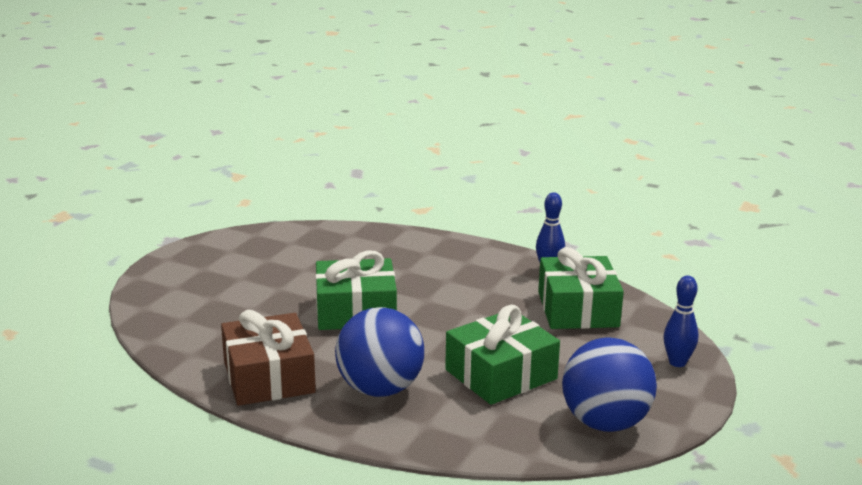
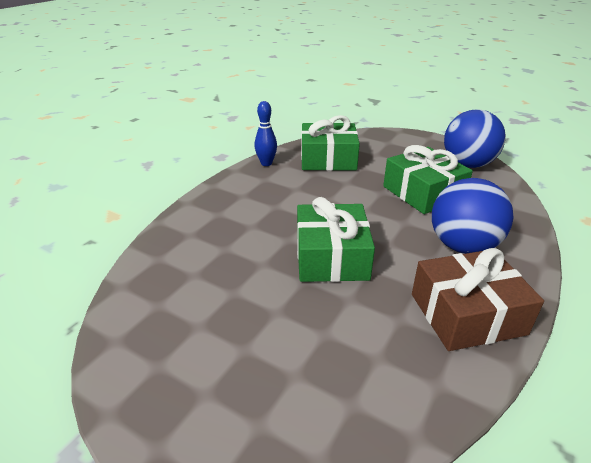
camera: 85 degrees left, 10 degrees up
(677, 362) = (392, 138): blue bowling pin -> none

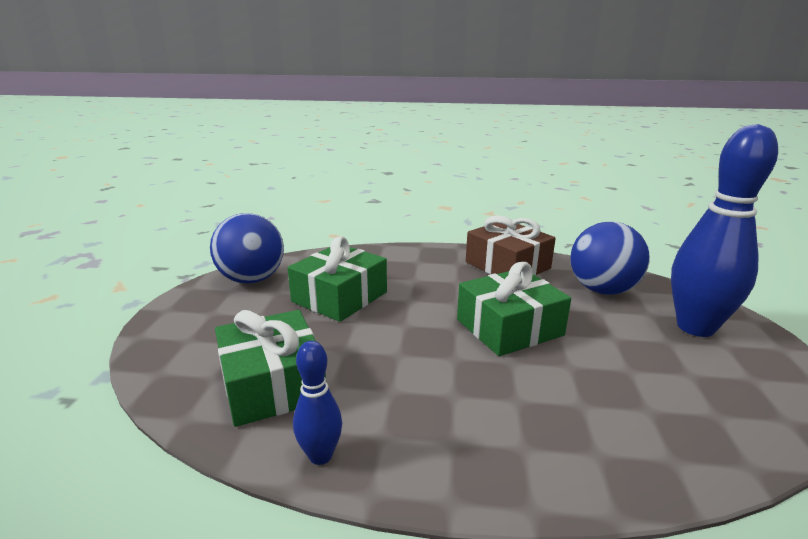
camera: 115 degrees left, 10 degrees down
(245, 395) = (695, 327): none -> blue bowling pin
(462, 246) = (425, 272): blue ball -> blue ball (602, 290)

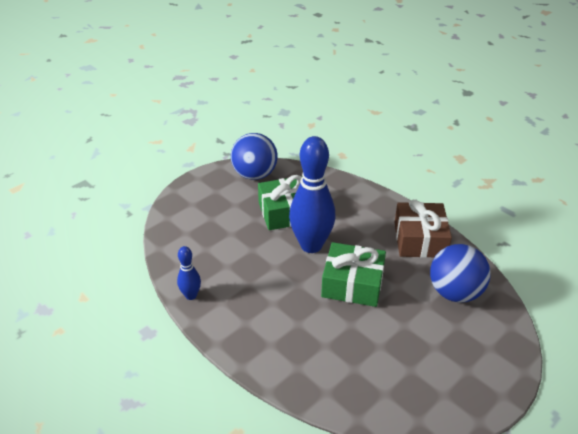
camera: 40 degrees right, 15 degrees up
(273, 384) = (204, 250): green gift -> none
(695, 327) = (469, 351): blue bowling pin -> blue bowling pin (311, 245)

